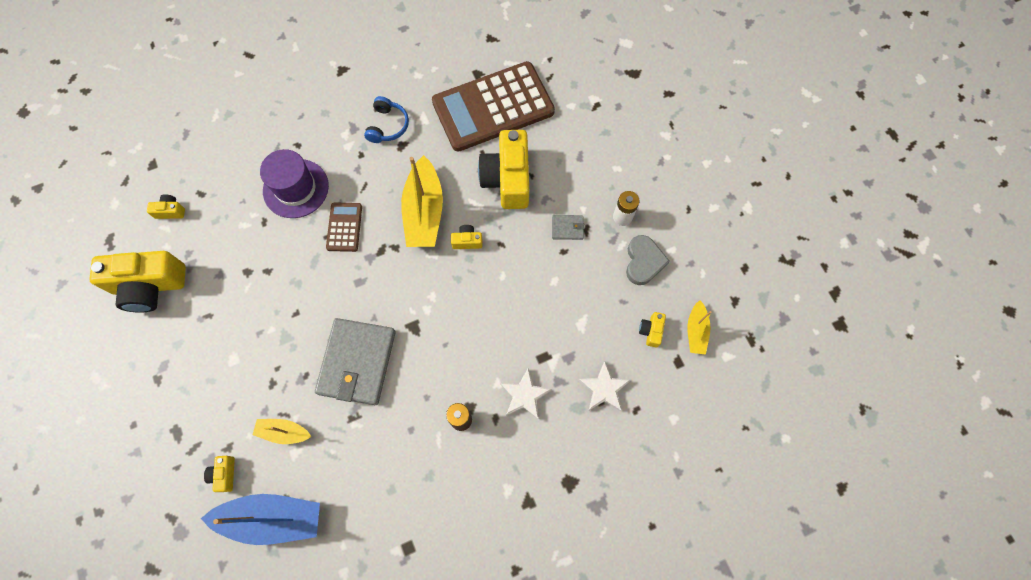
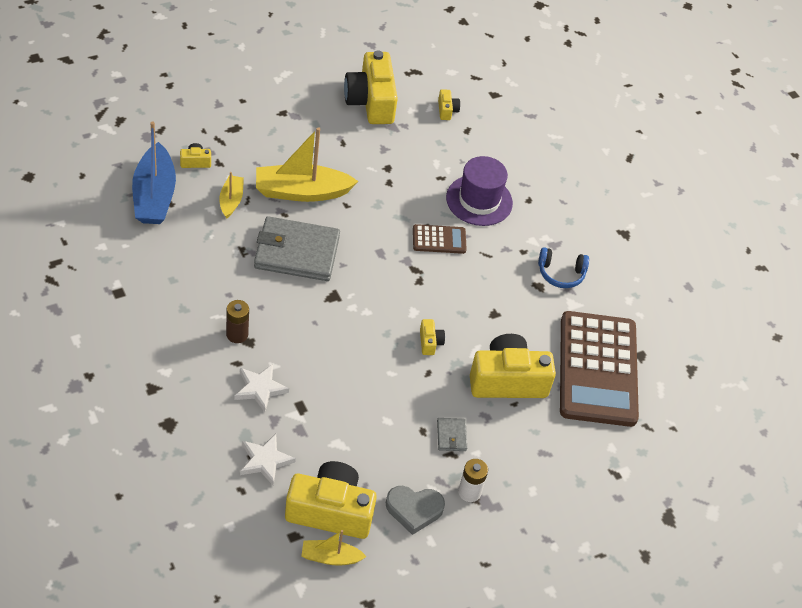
camera: 80 degrees right, 20 degrees down
(424, 212) = (461, 305): yellow boat -> yellow boat (301, 192)
(493, 107) = (597, 369): brown calculator -> brown calculator turned 150 degrees counterclockwise
(651, 331) = (330, 511): yellow camera -> yellow camera, size x2.35

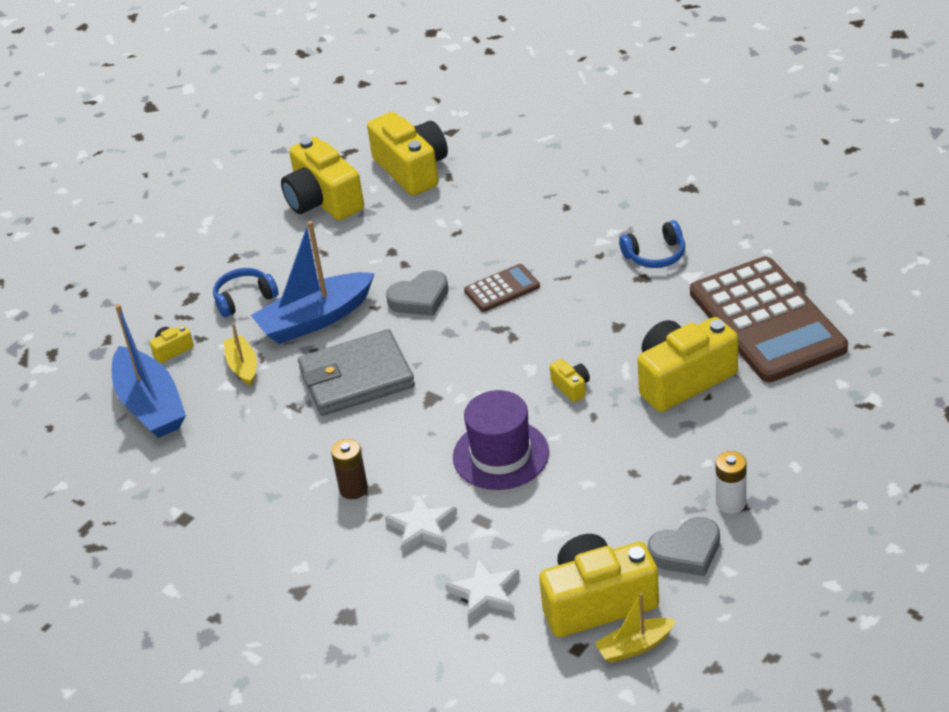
camera: 15 degrees left, 10 degrees down
(267, 149) = (244, 299): none -> blue headphones
(301, 192) = (315, 319): yellow boat -> blue boat
(380, 215) = (420, 298): none -> grey heart
(447, 110) = (412, 169): yellow camera -> yellow camera, size x2.35
(451, 436) = (667, 461): grey wallet -> none
(479, 200) = (514, 233): purple hat -> purple hat (501, 455)

